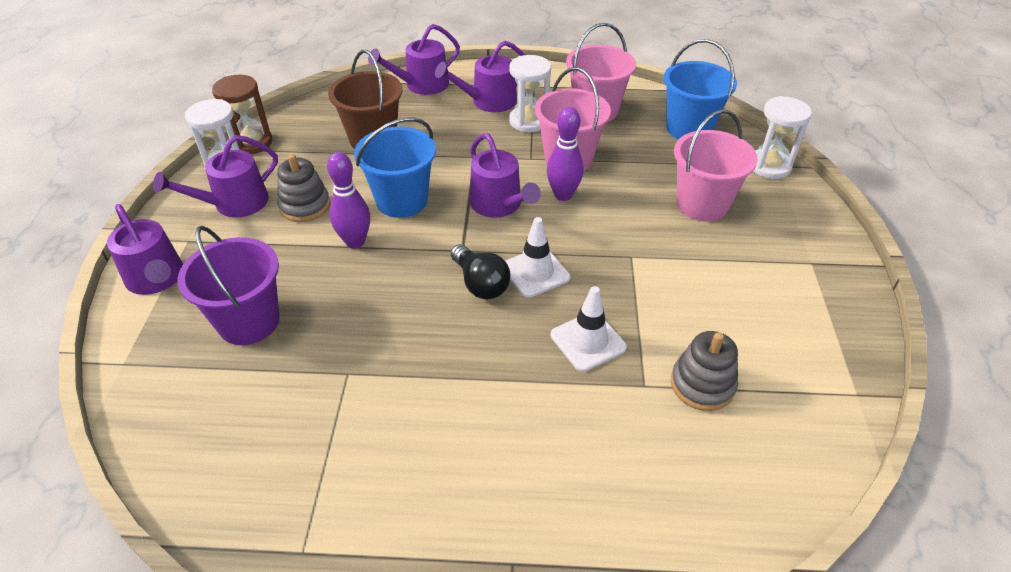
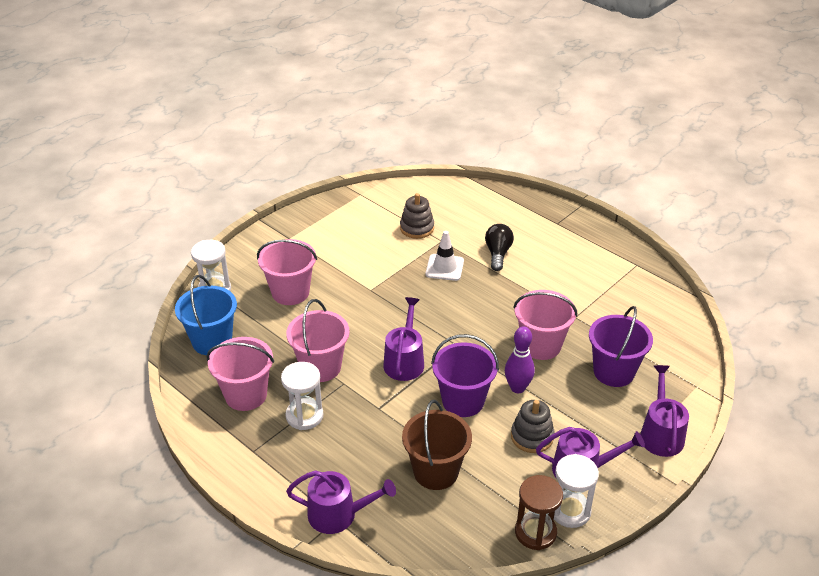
camera: 140 degrees left, 5 degrees down
(365, 304) = (541, 345): none -> pink bucket
(402, 201) = (463, 401): blue bucket -> purple bucket
(480, 283) = (467, 321): black light bulb -> black light bulb (498, 254)
(489, 101) = (308, 456): purple watering can -> none
(535, 272) = (431, 310): white traffic cone -> none
(563, 195) = (358, 344): purple bowling pin -> none

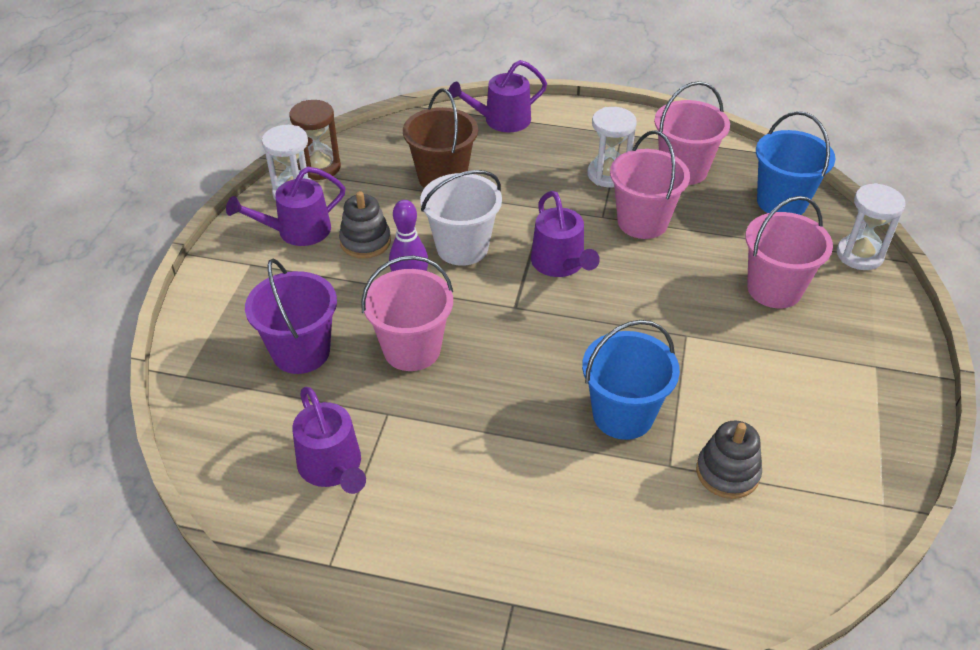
camera: 150 degrees right, 5 degrees up
(444, 267) = (623, 415): white traffic cone -> blue bucket
(463, 401) = (462, 247): purple bucket -> white bucket
(498, 254) = (566, 479): black light bulb -> none
(661, 434) = (219, 298): purple watering can -> purple watering can (332, 467)

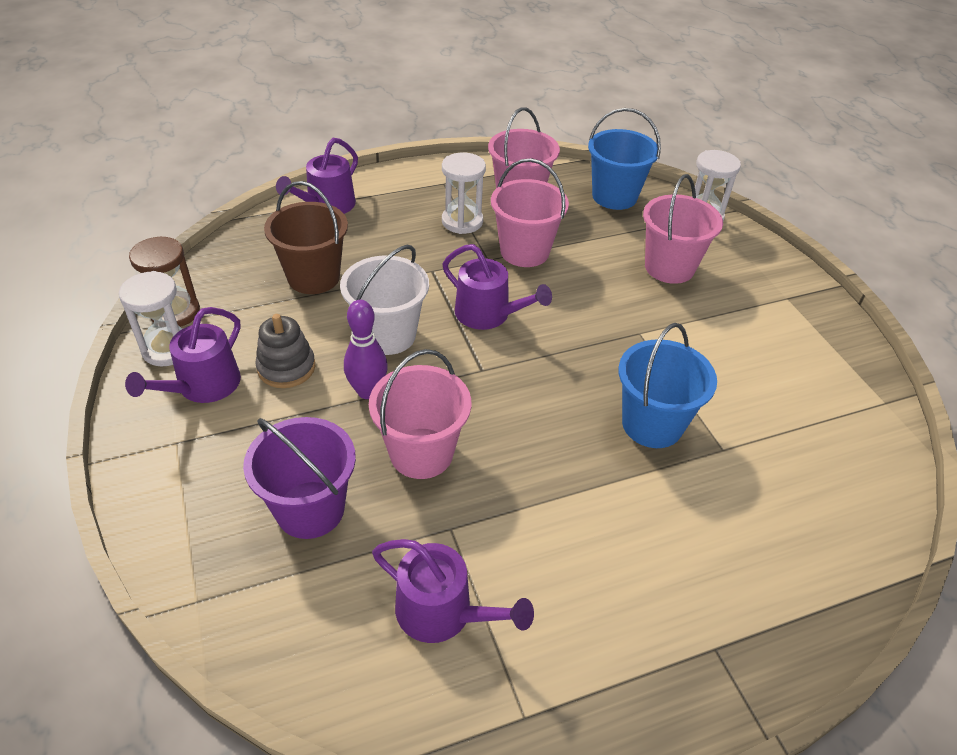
camera: 35 degrees left, 0 degrees up
(727, 472) = (768, 433): grey stacking toy -> none

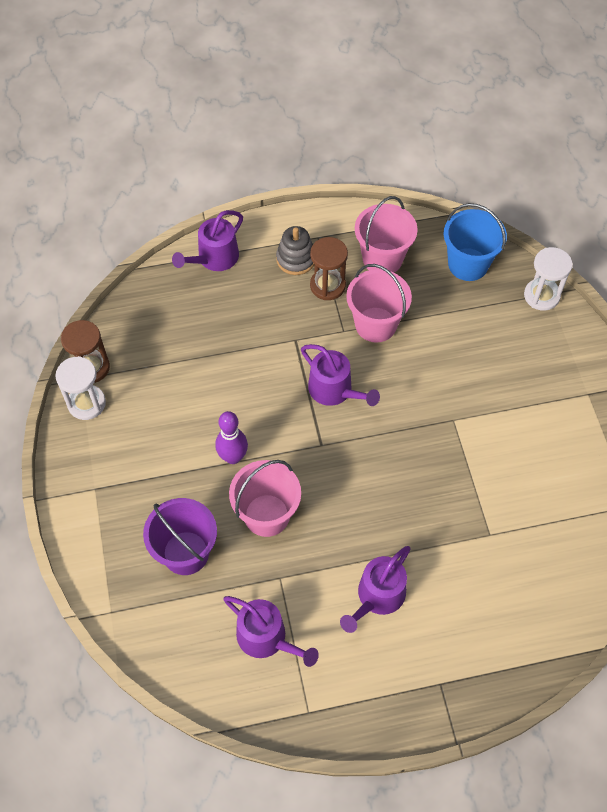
camera: 10 degrees right, 15 degrees up
(203, 386) = (113, 441): purple watering can -> purple watering can (377, 597)
(286, 368) = (174, 429): grey stacking toy -> grey stacking toy (296, 259)
(313, 277) = (199, 339): brown bucket -> none
(388, 335) = (253, 404): white bucket -> none
(462, 221) = (327, 286): white hourglass -> brown hourglass
(652, 424) = (441, 507): blue bucket -> none
(669, 267) = (496, 352): pink bucket -> none

